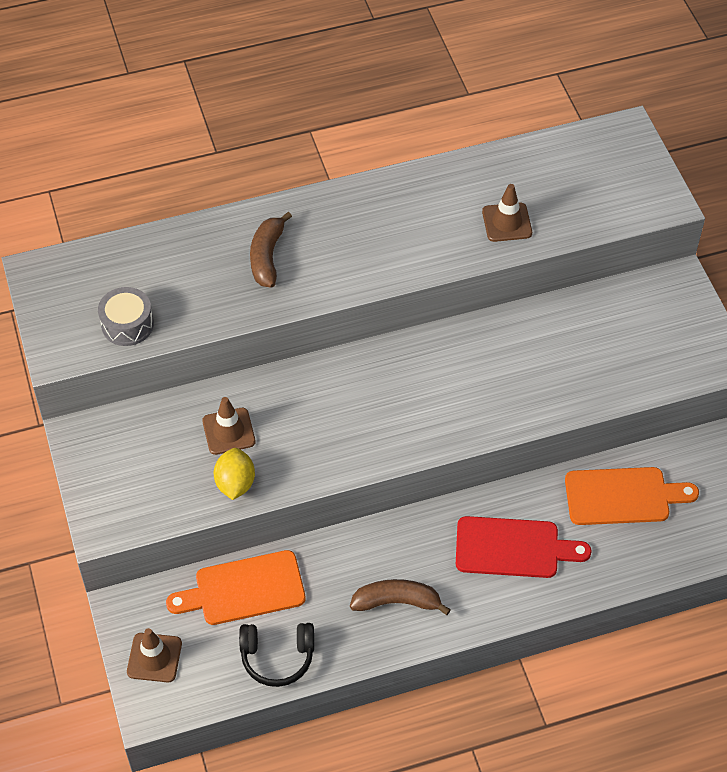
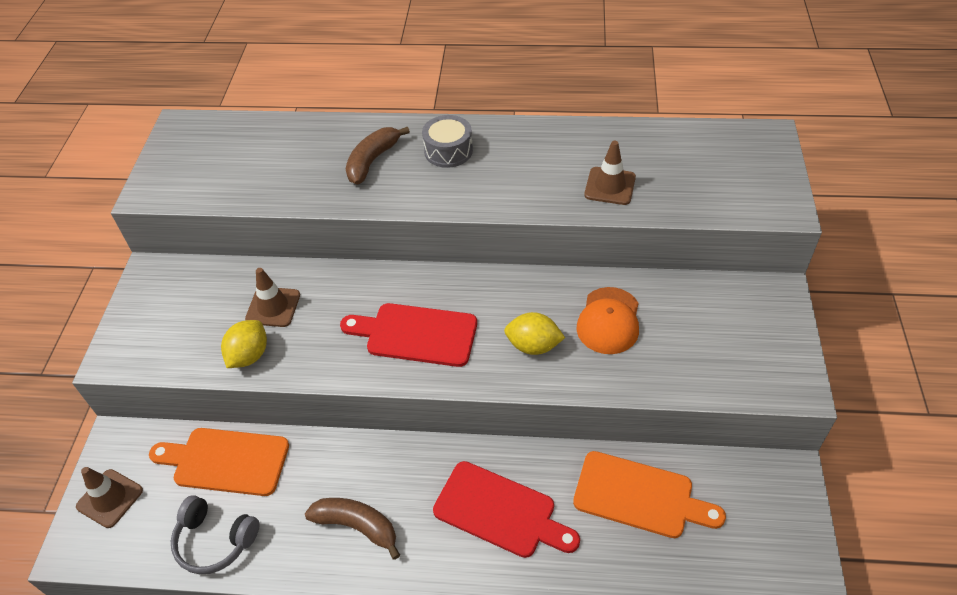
camera: 25 degrees right, 5 degrees down
(127, 324) = (220, 184): grey drum -> grey drum (448, 151)
(277, 657) = (215, 540): black headphones -> grey headphones
(380, 415) = (416, 334): none -> red cutting board
(491, 393) = (533, 346): none -> yellow lemon
(546, 350) = (609, 321): none -> orange cap

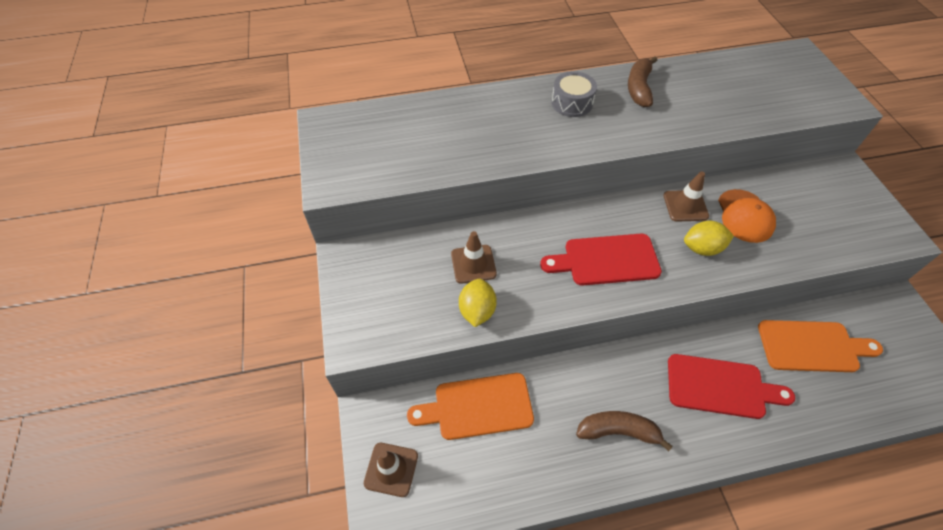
camera: 20 degrees left, 5 degrees up
(215, 540) = (506, 479): grey headphones -> none
(372, 161) = (514, 122): brown banana -> brown banana (639, 88)
(610, 186) = (714, 109): brown traffic cone -> brown traffic cone (685, 206)

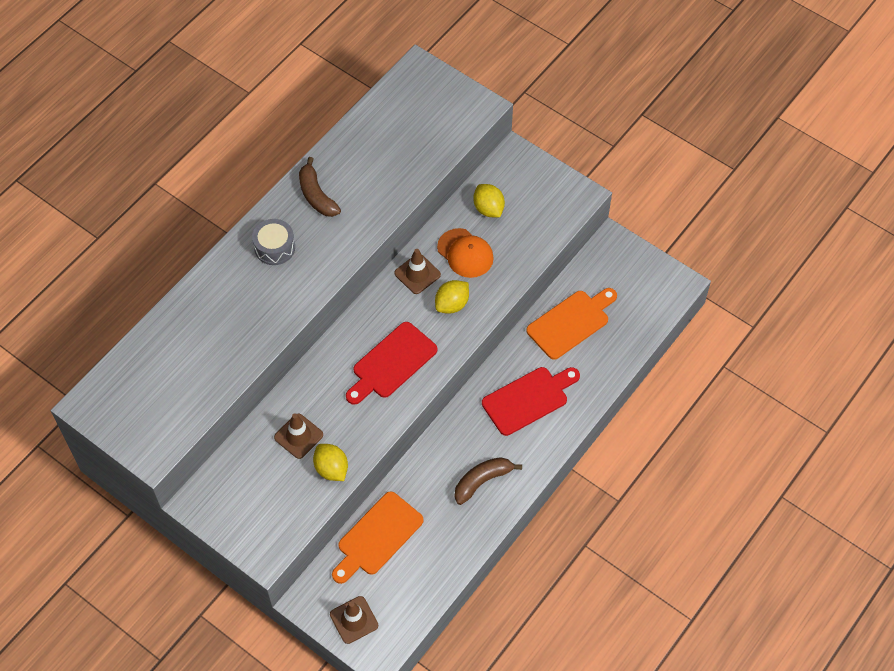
camera: 40 degrees left, 5 degrees up
(792, 195) = (488, 209): none -> yellow lemon

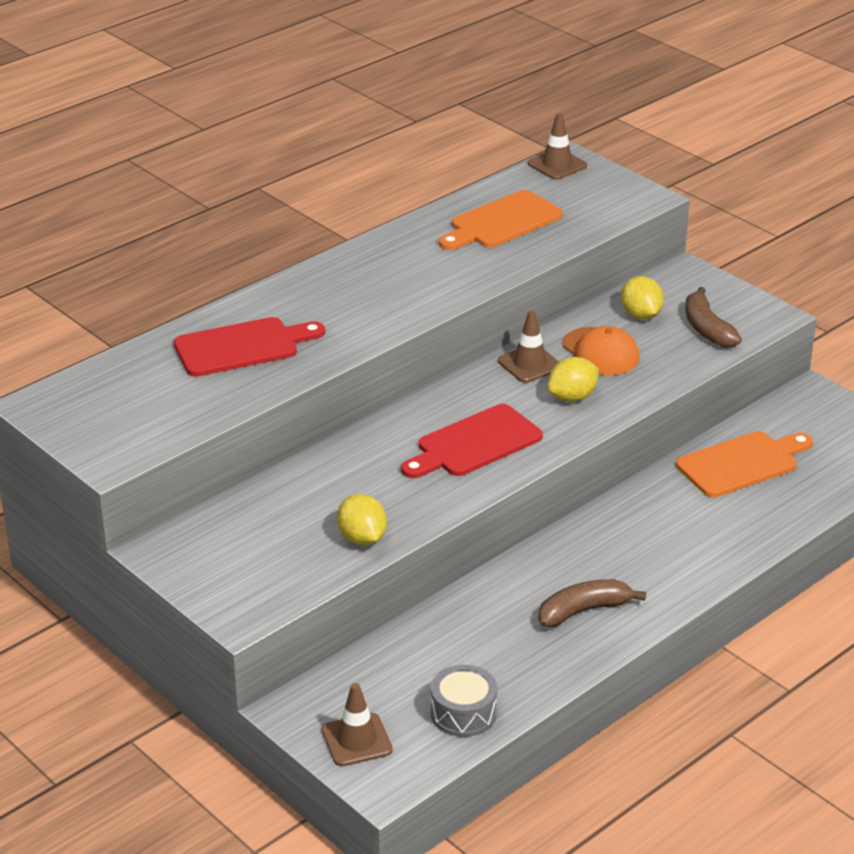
camera: 10 degrees right, 25 degrees down
(274, 247) = (338, 290): grey drum -> grey drum (463, 713)
(298, 436) = (324, 500): brown traffic cone -> brown traffic cone (557, 165)
(316, 195) = (407, 250): brown banana -> brown banana (706, 329)
(377, 536) = (414, 652): orange cutting board -> orange cutting board (502, 222)
(528, 399) = (667, 533): red cutting board -> red cutting board (242, 347)

